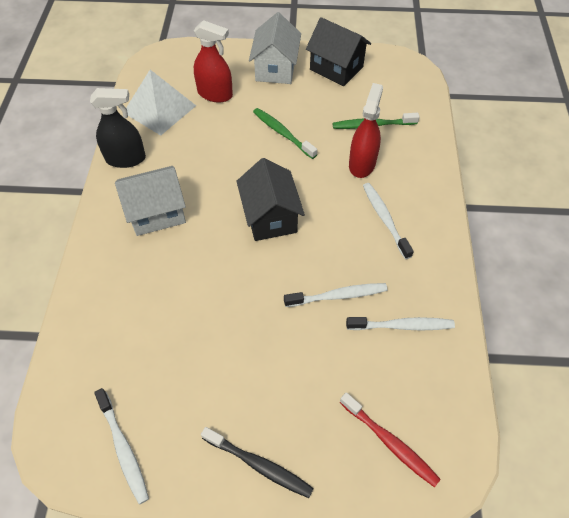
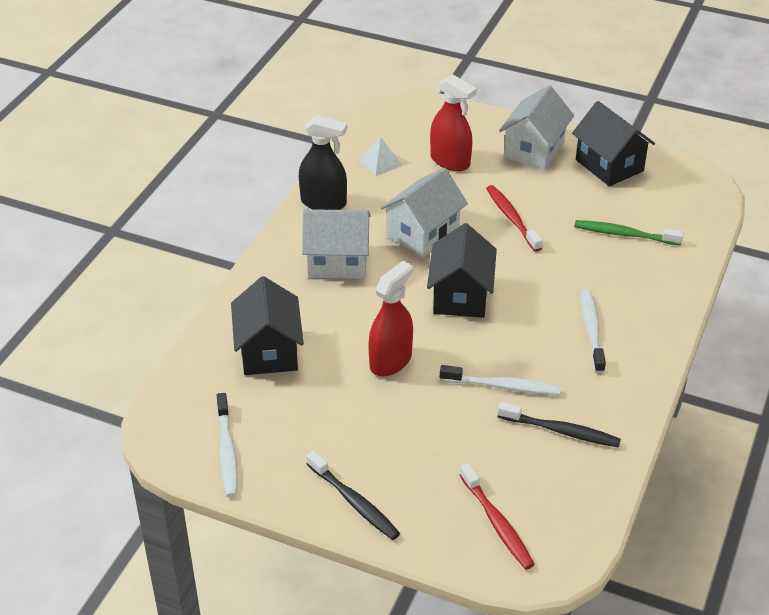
camera: 20 degrees right, 15 degrees down
(127, 323) = (269, 351): none -> black house
(160, 109) = (380, 162): white pyramid -> white pyramid, size x0.53
(218, 166) = (423, 233): none -> white house
(282, 133) = (512, 218): green toothbrush -> red toothbrush
(362, 164) = (591, 270): red spray bottle -> red spray bottle (390, 361)
(402, 326) = (561, 431): white toothbrush -> black toothbrush

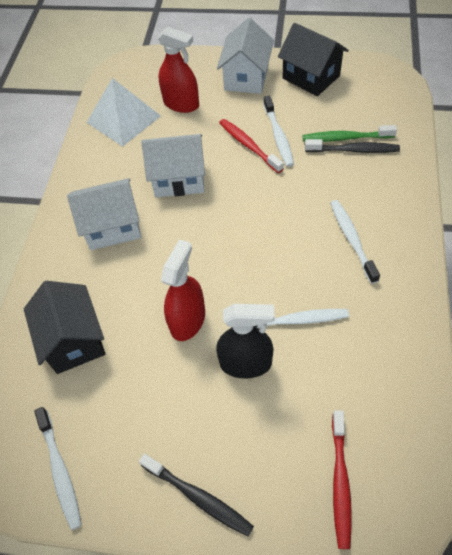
camera: 10 degrees left, 15 degrees up
(323, 203) = (85, 170): black spray bottle -> black spray bottle (246, 363)
(380, 162) = (123, 119): white pyramid -> white pyramid, size x1.90
(423, 233) = (179, 179): white house -> white house turned 60 degrees clockwise
(460, 296) = (229, 234): black house -> none
(497, 523) = (340, 482): red toothbrush -> red toothbrush turned 45 degrees clockwise
(549, 216) = (278, 136): none -> white toothbrush
(561, 431) = (363, 356): black toothbrush -> black toothbrush (353, 150)

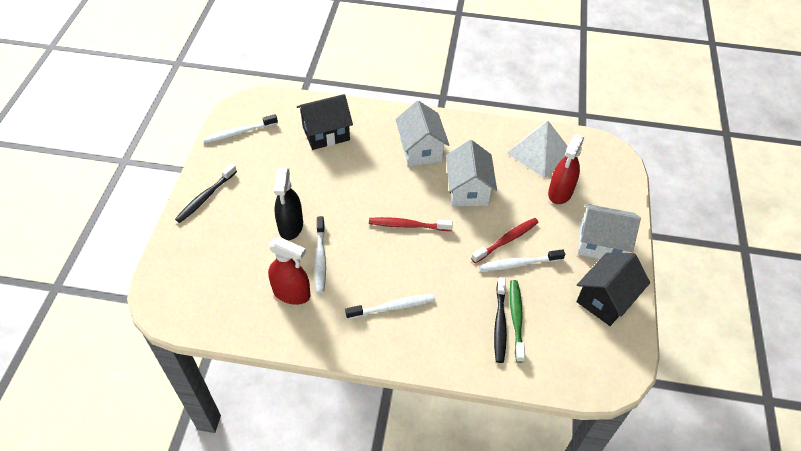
camera: 85 degrees right, 5 degrees down
(188, 320) = (331, 194): red spray bottle -> red spray bottle (291, 293)
(340, 482) = (194, 272): red toothbrush -> red toothbrush (408, 225)

